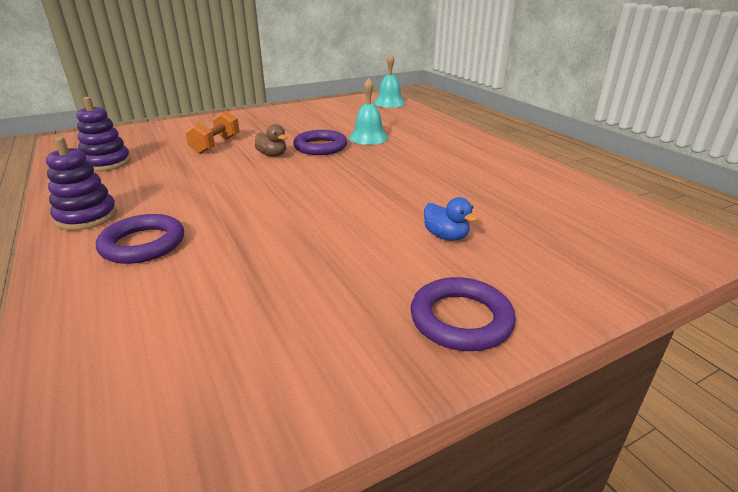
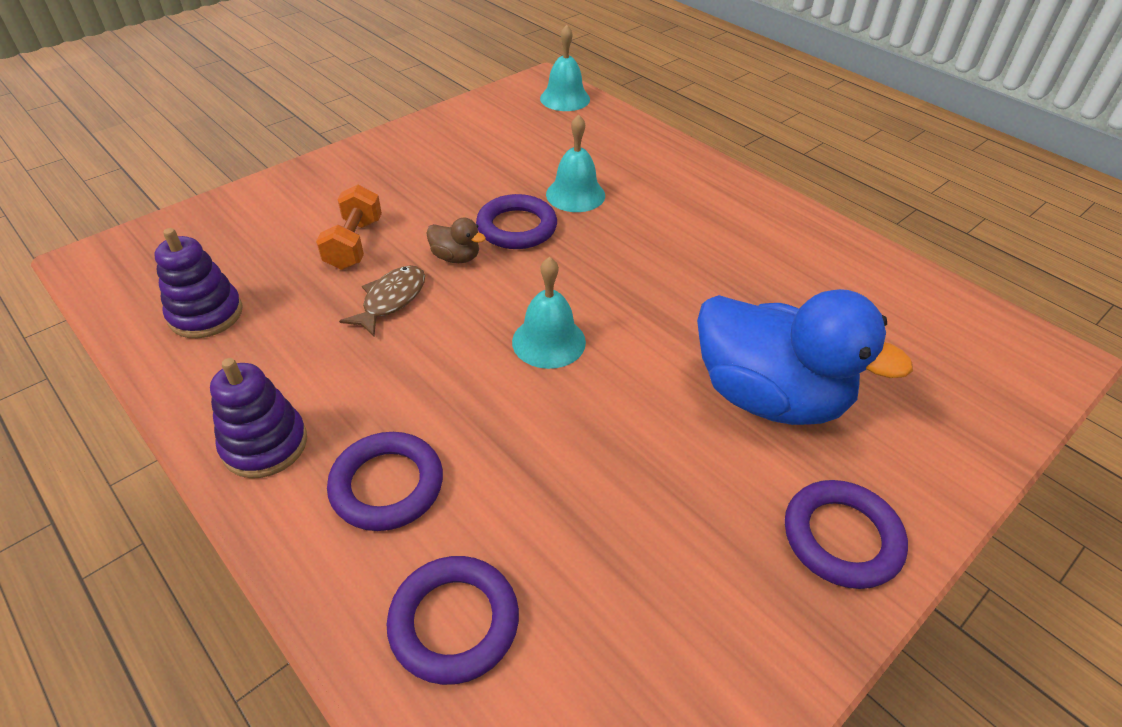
camera: 15 degrees left, 15 degrees up
(125, 317) = (454, 622): none -> purple ring
(218, 168) = (391, 300): none -> brown fish
(303, 194) = (548, 341): none -> turquoise bell
(446, 236) = (769, 396): blue duck -> blue duck, size x2.49

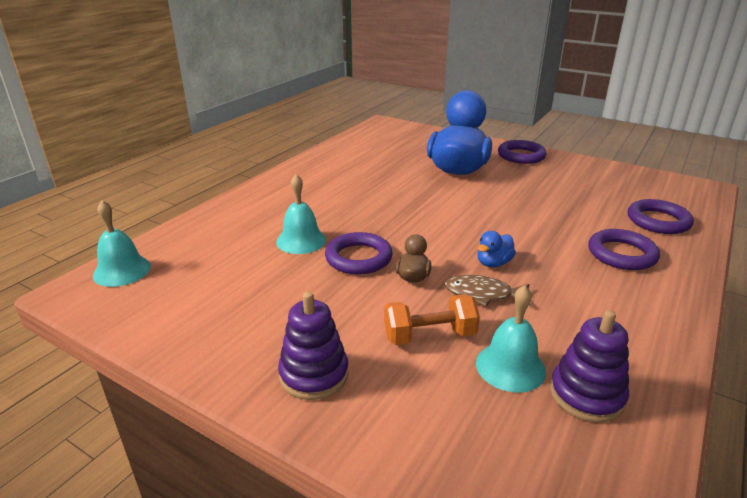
camera: 105 degrees left, 15 degrees down
(265, 444) = (652, 306): purple stacking toy -> purple stacking toy (314, 374)
(445, 331) = (493, 263): none -> blue duck
(548, 341) = (470, 226): turquoise bell -> turquoise bell (510, 366)

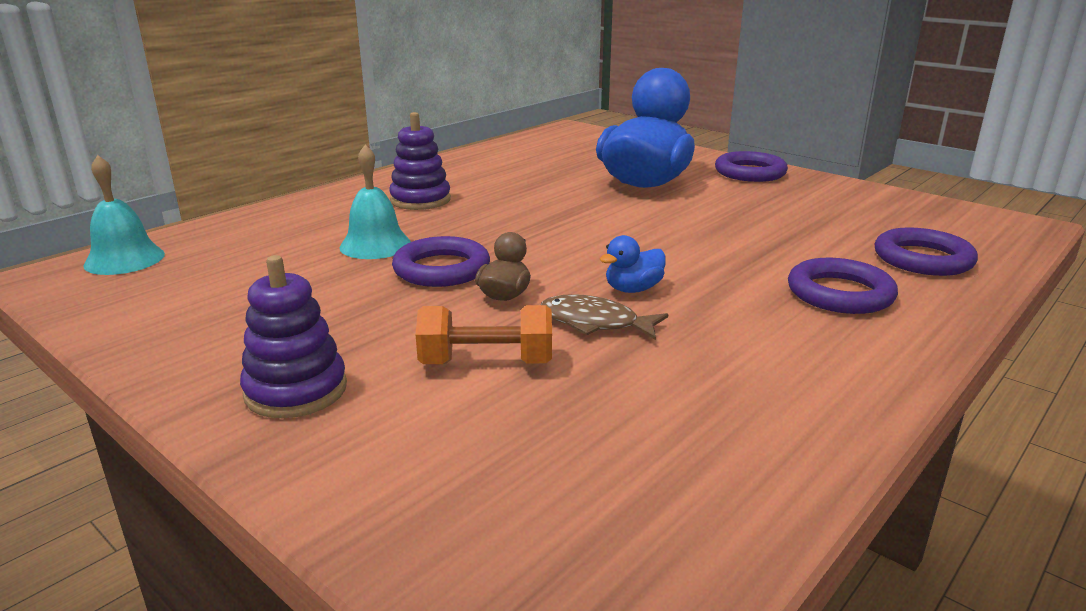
camera: 10 degrees right, 5 degrees down
(510, 366) = (584, 410): turquoise bell -> none
(586, 395) = (682, 455): purple stacking toy -> purple stacking toy (420, 200)

